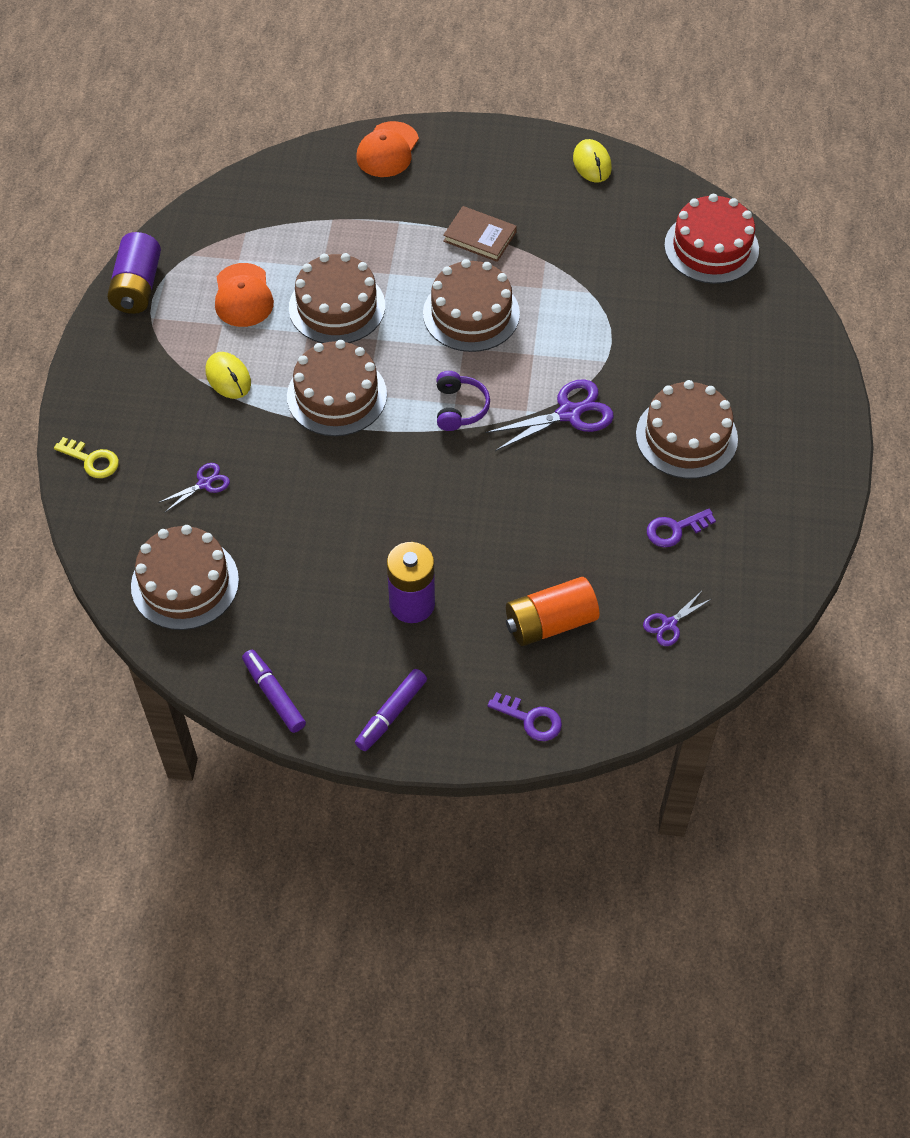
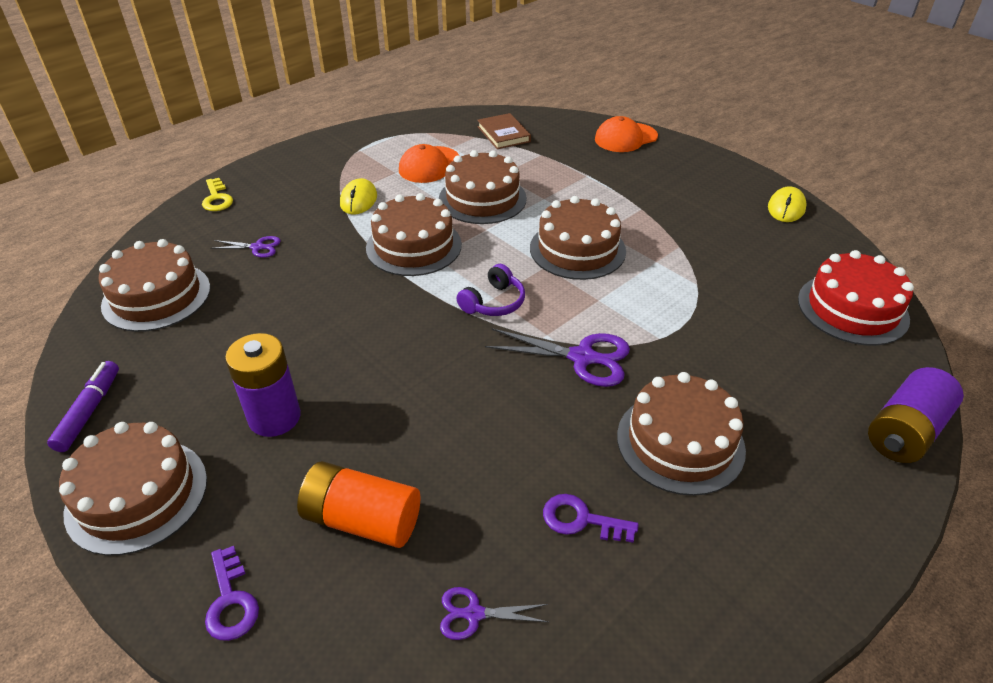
camera: 40 degrees right, 15 degrees down
(137, 287) = (373, 132): purple battery -> purple battery (905, 431)
(391, 714) = (137, 495): purple marker -> brown cake
(480, 236) = (640, 209): brown book -> brown book (503, 134)

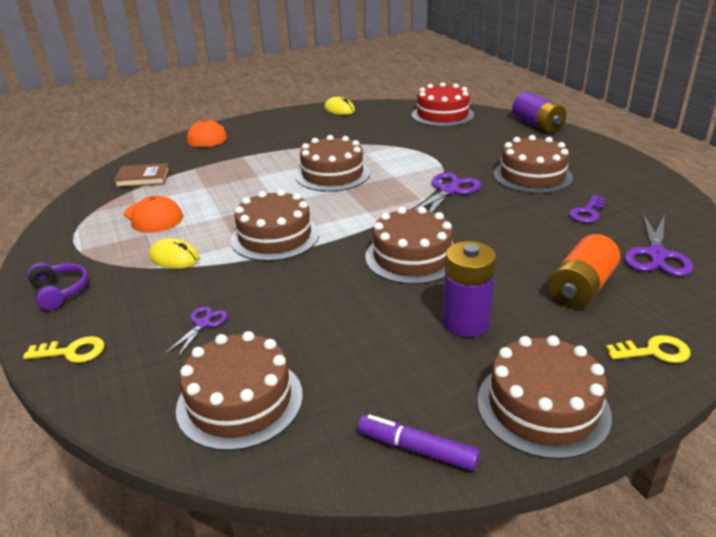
camera: 70 degrees left, 10 degrees down
(231, 601) = (654, 351): purple key -> yellow key
(474, 614) = (656, 255): purple scissors -> purple scissors, size x1.79
(482, 199) = (233, 199): brown cake -> brown cake (412, 257)
(494, 302) = (373, 212): purple headphones -> purple headphones (60, 292)

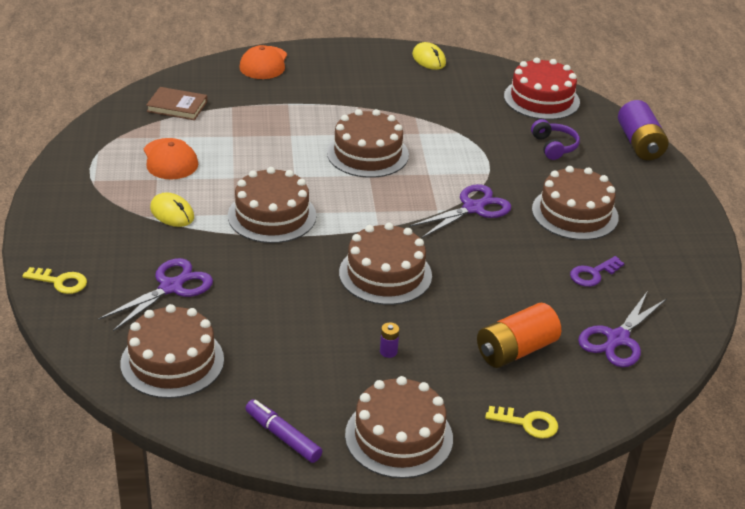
camera: 15 degrees right, 5 degrees up
(60, 292) = (65, 221): purple headphones -> purple headphones (554, 146)
(203, 324) = (171, 287): purple scissors -> purple scissors, size x1.79
(465, 323) = (388, 351): purple battery -> purple battery, size x0.42

